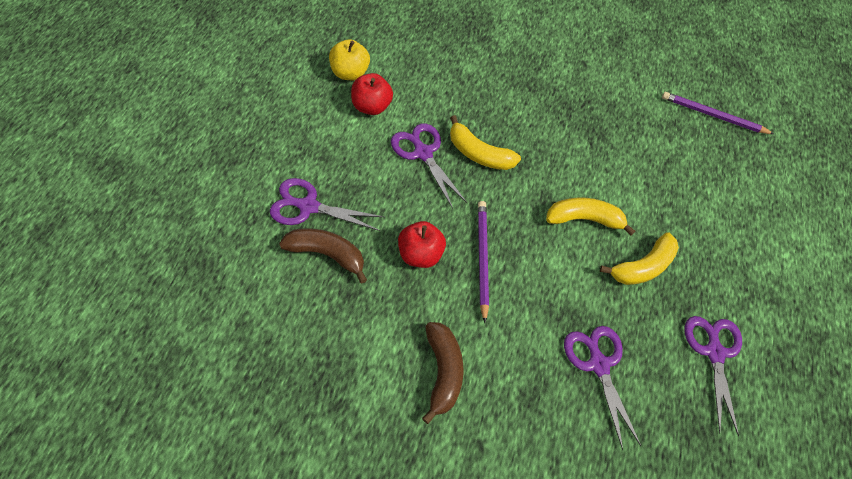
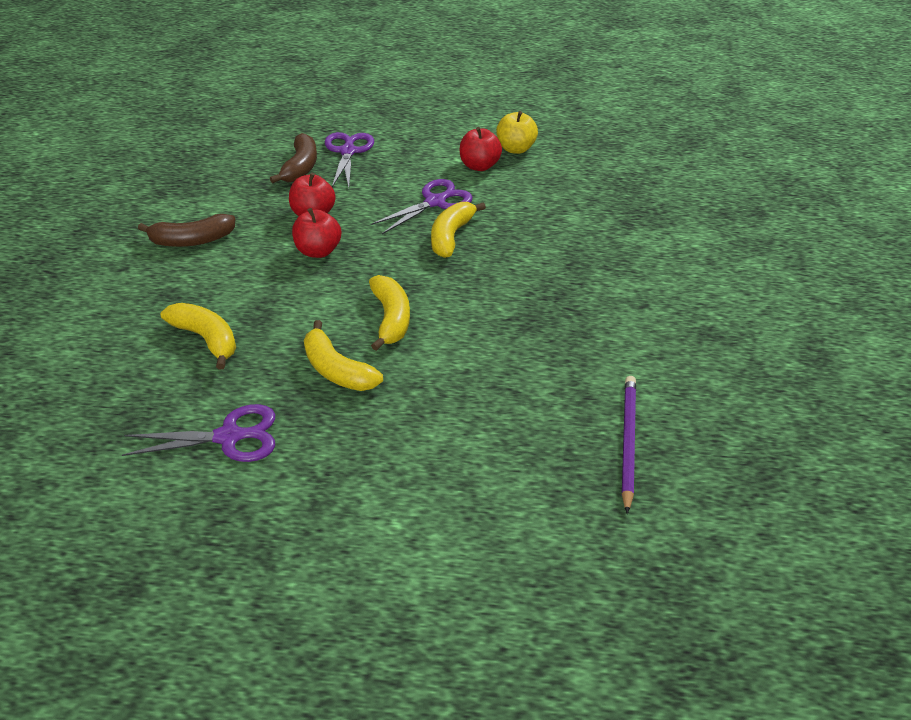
camera: 85 degrees right, 15 degrees down
(482, 258) = (318, 251): purple pencil -> red apple
(598, 365) = (206, 339): purple scissors -> yellow banana

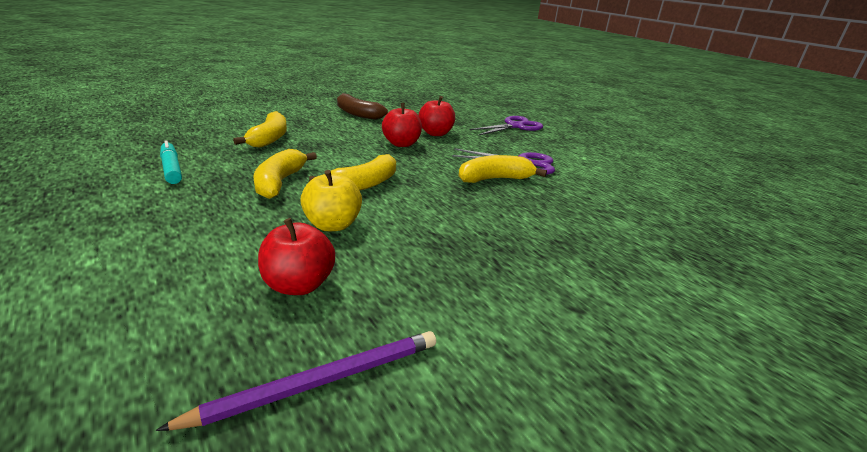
camera: 50 degrees right, 15 degrees down
(229, 437) = (171, 169): purple scissors -> turquoise marker
(300, 167) = (473, 119): brown banana -> none
(479, 166) = (594, 166): red apple -> red apple (298, 285)
(515, 149) = (645, 173): yellow apple -> yellow apple (332, 225)

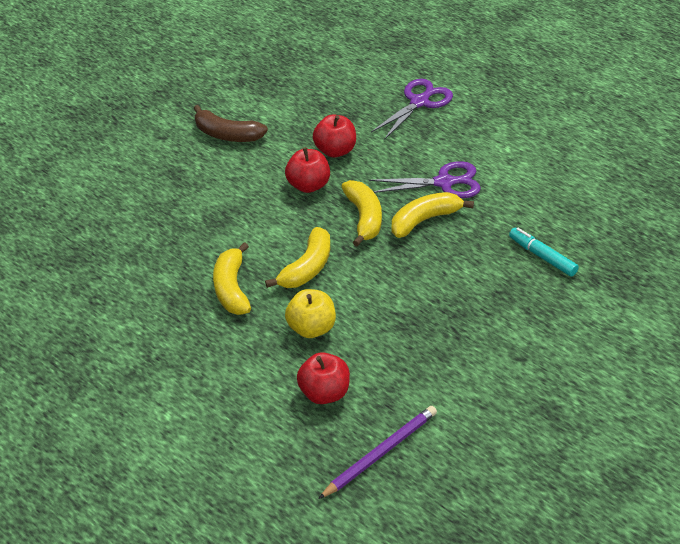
camera: 10 degrees left, 15 degrees up
(171, 169) = (121, 300): turquoise marker -> turquoise marker (542, 256)
(269, 138) = (168, 220): yellow banana -> yellow banana (364, 218)

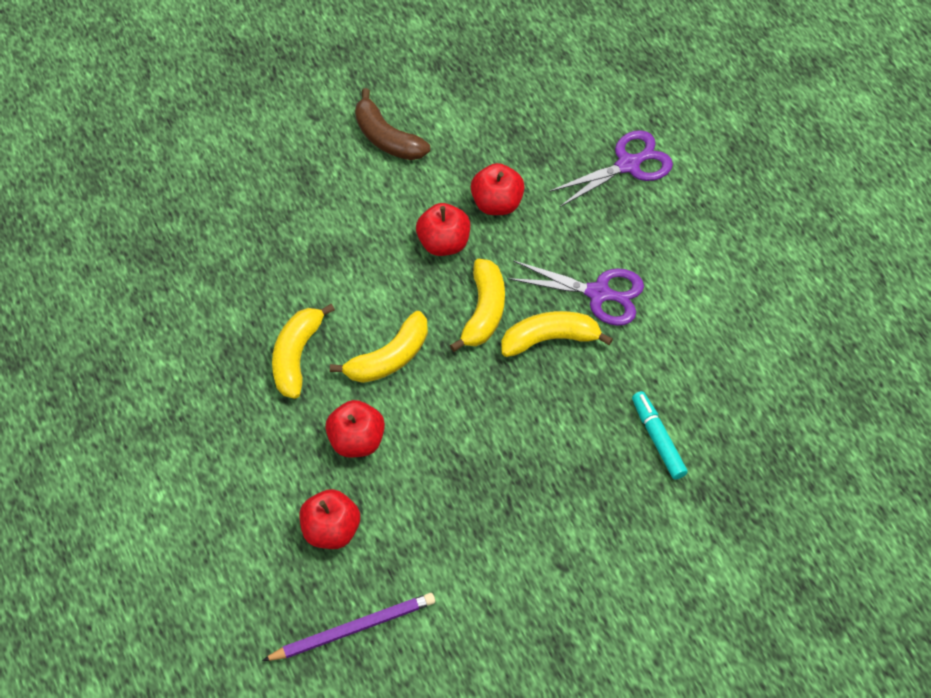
camera: 20 degrees right, 15 degrees up
(311, 328) = (356, 441): yellow apple -> red apple

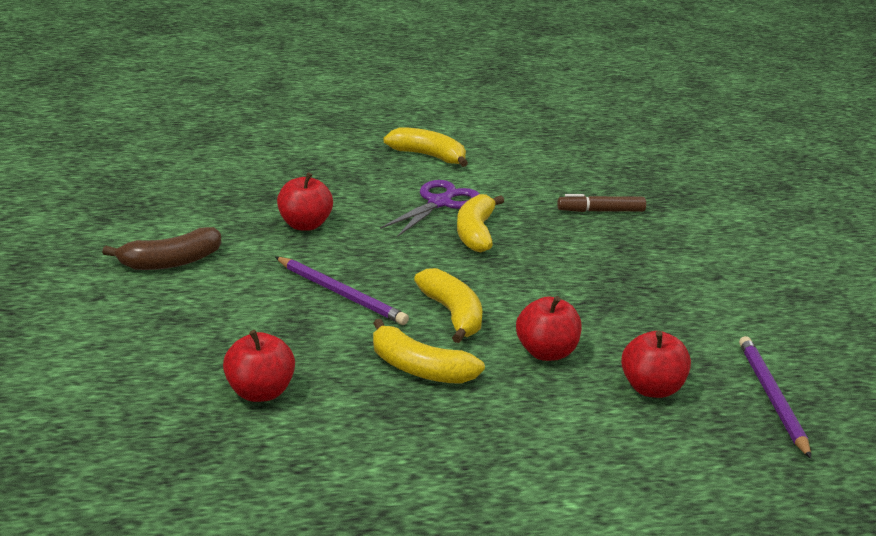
camera: 75 degrees left, 30 degrees down
(388, 269) = (341, 294): none -> purple pencil
(443, 243) = (331, 259): red apple -> red apple (260, 392)
(483, 311) = (426, 256): yellow banana -> yellow banana (428, 156)
(628, 165) = (311, 163): purple scissors -> none
(658, 439) = (601, 211): turquoise marker -> brown marker

